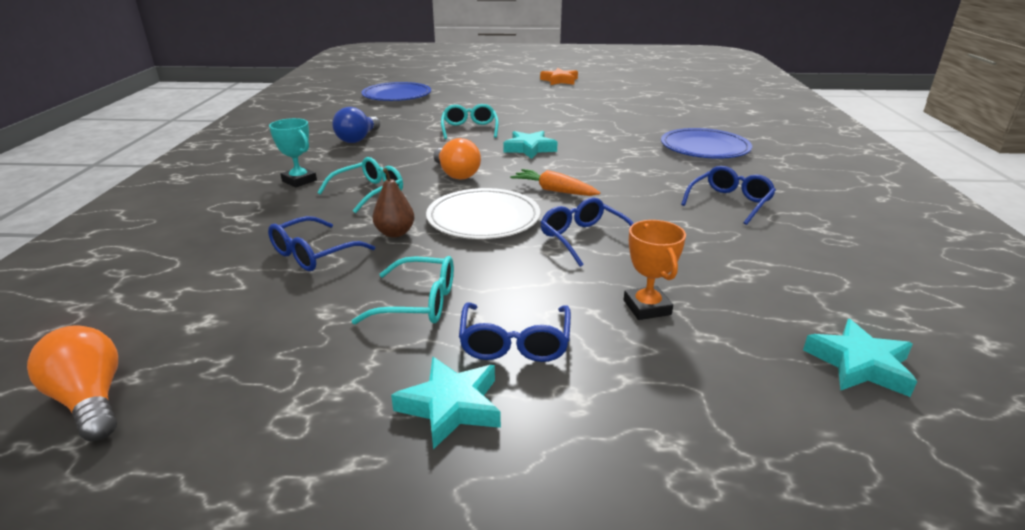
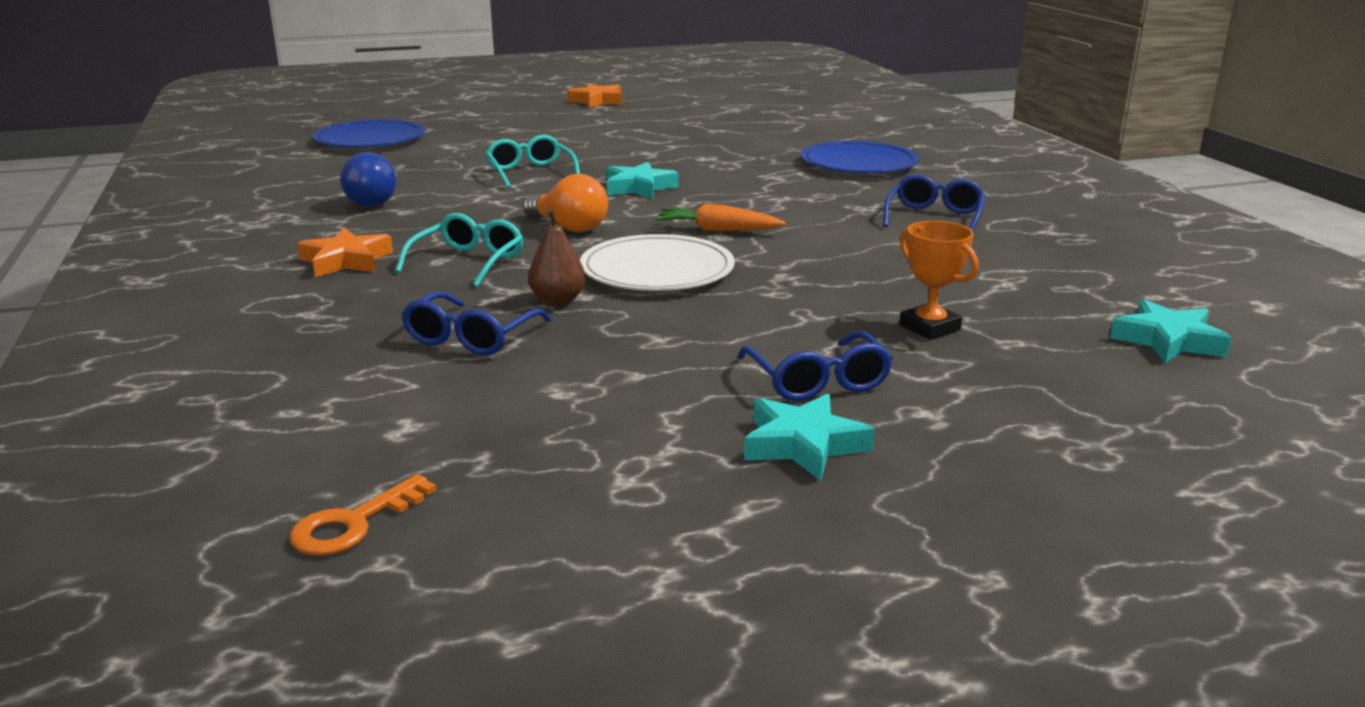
camera: 20 degrees left, 5 degrees down
(90, 401) = (354, 523): orange light bulb -> orange key
(299, 181) = (346, 261): turquoise trophy -> orange star
(417, 302) = (665, 364): turquoise glasses -> none
(584, 239) = (803, 275): blue glasses -> none

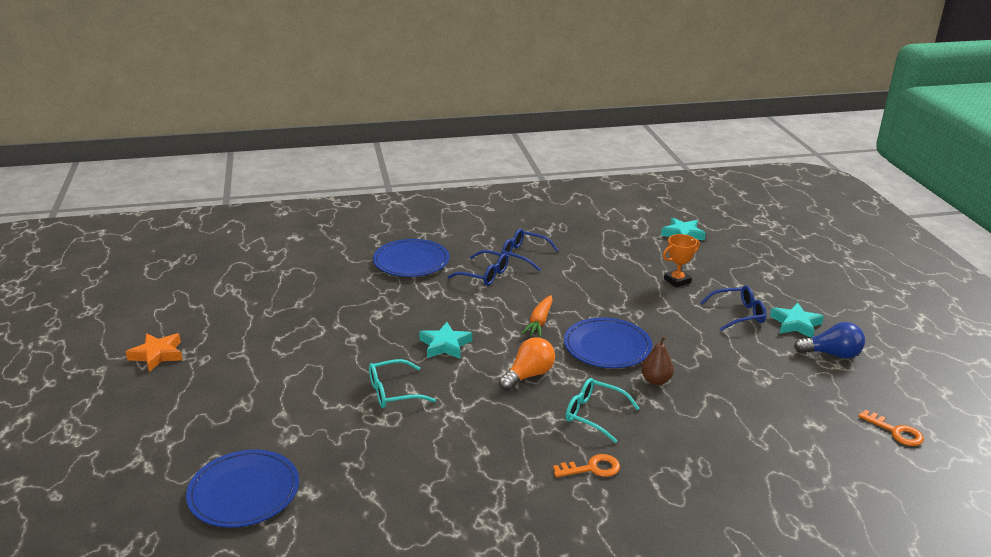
camera: 85 degrees left, 5 degrees up
(346, 261) = (592, 468): orange star -> orange key
(375, 201) = (454, 468): blue light bulb -> blue light bulb (831, 354)
(472, 337) = (709, 409): blue glasses -> blue glasses (483, 274)
(657, 270) = (607, 346): white plate -> blue plate

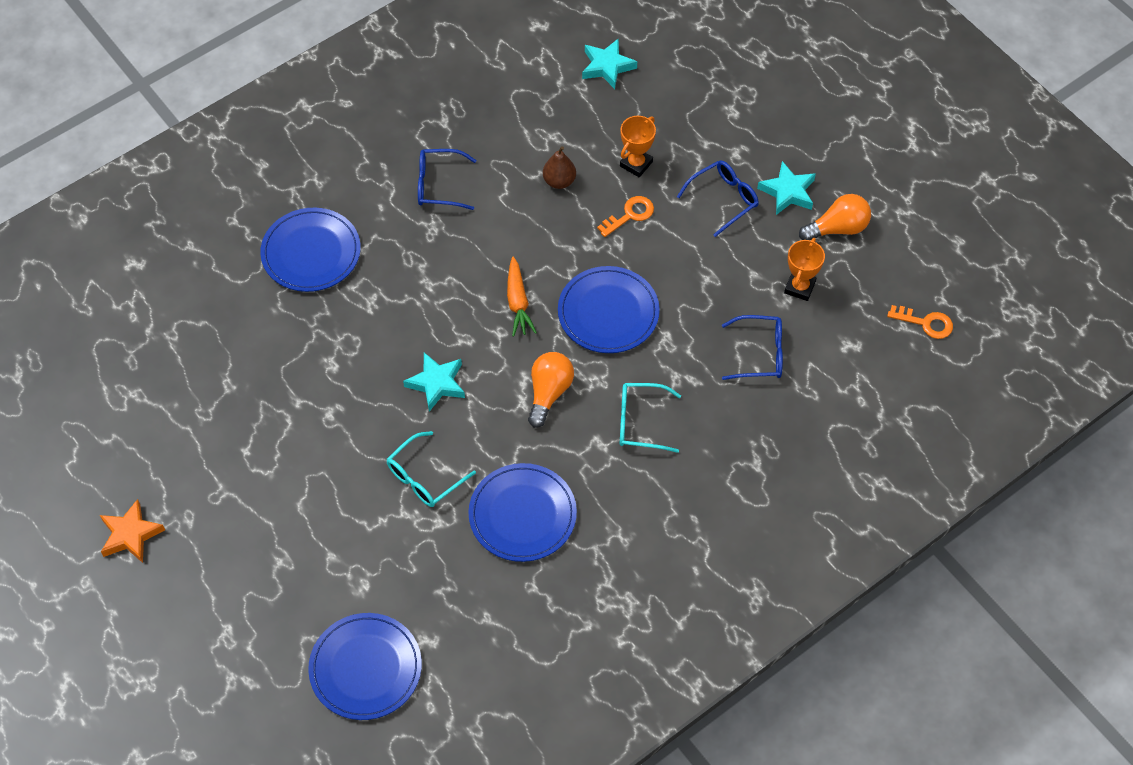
camera: 25 degrees left, 30 degrees up
(454, 439) = (522, 514): none -> blue plate
(483, 274) = (411, 243): blue glasses -> blue glasses (759, 354)
(592, 468) = (670, 494): orange key -> orange key (630, 215)
(656, 380) = (679, 345): brown pear -> brown pear (559, 181)
(781, 377) = (799, 287): none -> orange trophy
(831, 354) = (837, 228): blue light bulb -> orange light bulb

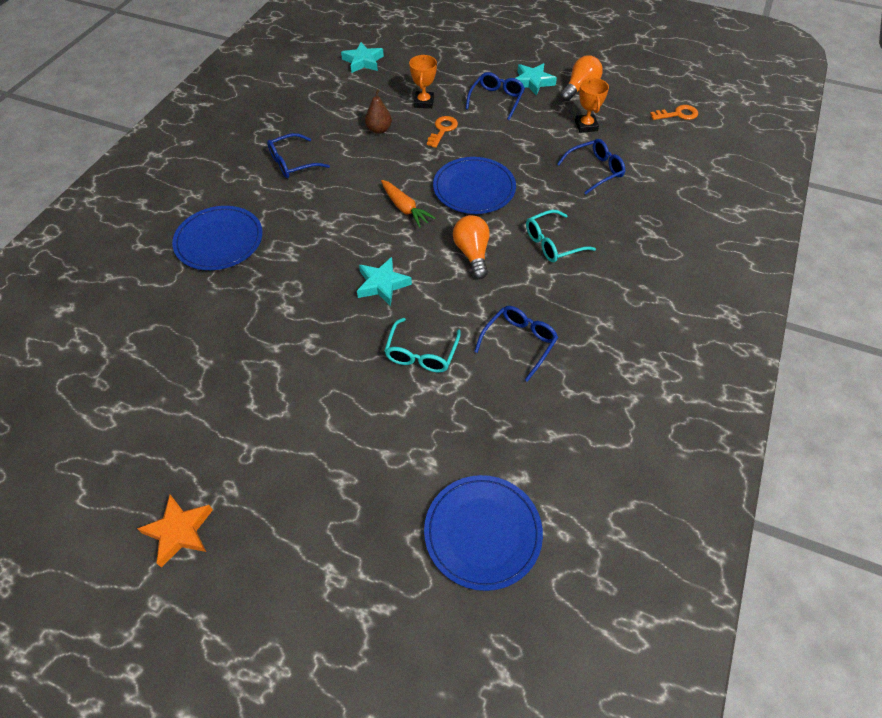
camera: 30 degrees left, 5 degrees down
(522, 514) = (519, 343): blue plate -> blue glasses

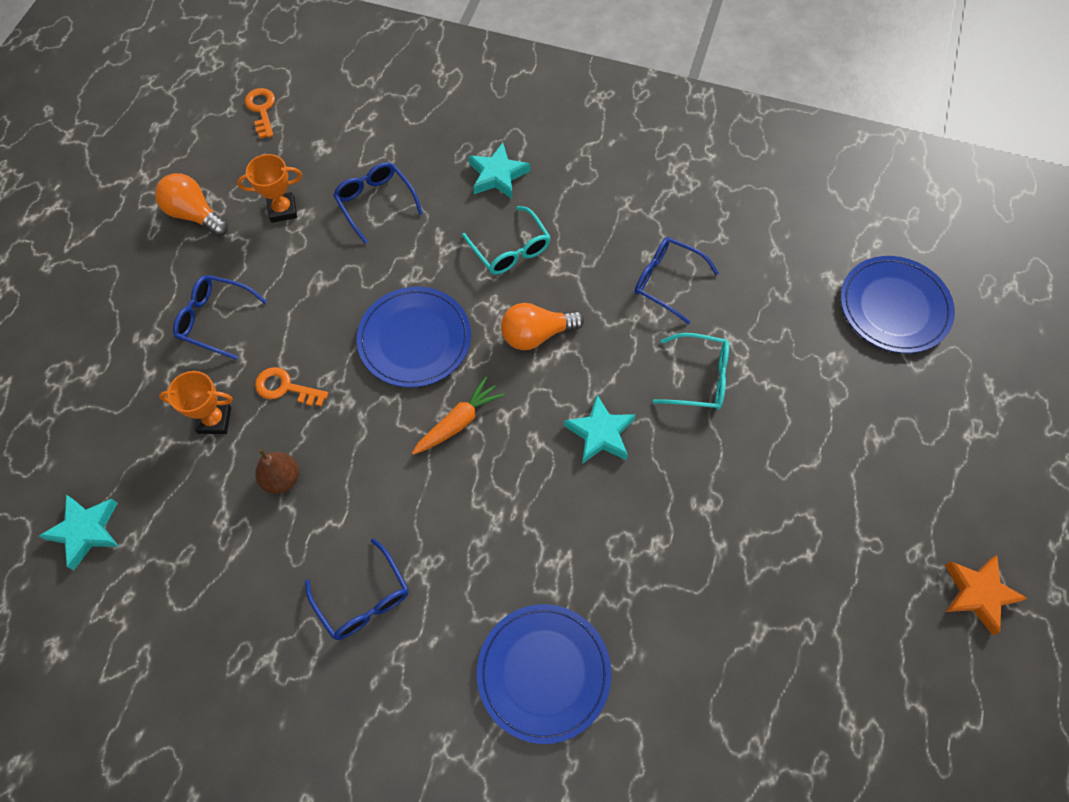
camera: 95 degrees left, 10 degrees up
(533, 82) = (173, 273): turquoise star -> turquoise star (497, 175)

